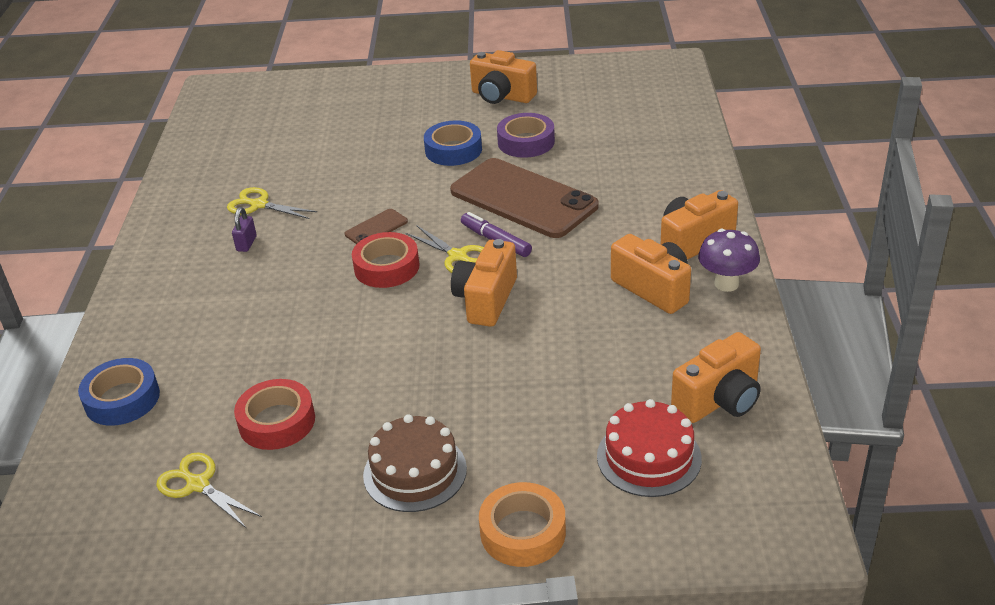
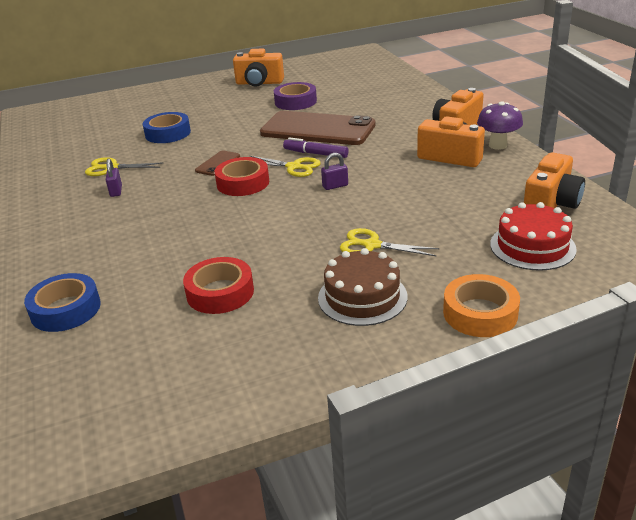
camera: 20 degrees left, 5 degrees down
(198, 484) = (177, 351): yellow scissors -> yellow scissors (372, 245)
(453, 150) = (245, 114): blue tape -> blue tape (168, 133)
(486, 300) = (335, 186): orange camera -> purple padlock

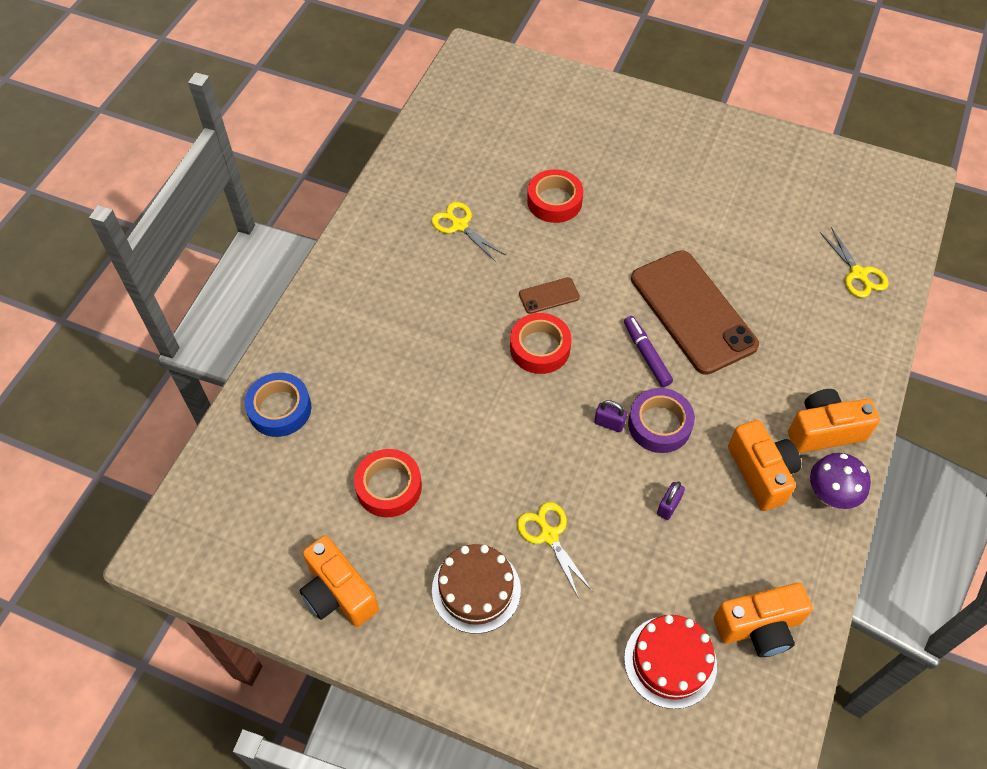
camera: 40 degrees right, 25 degrees up
(116, 191) = (433, 270): purple padlock -> purple padlock (668, 506)
(168, 133) = (554, 201): blue tape -> red tape
(259, 83) = (729, 166): orange camera -> orange camera (338, 593)
(293, 167) = (605, 360): yellow scissors -> yellow scissors (858, 274)
(295, 102) = (726, 238): purple tape -> purple tape (659, 424)
(480, 313) = (535, 691): orange tape -> none

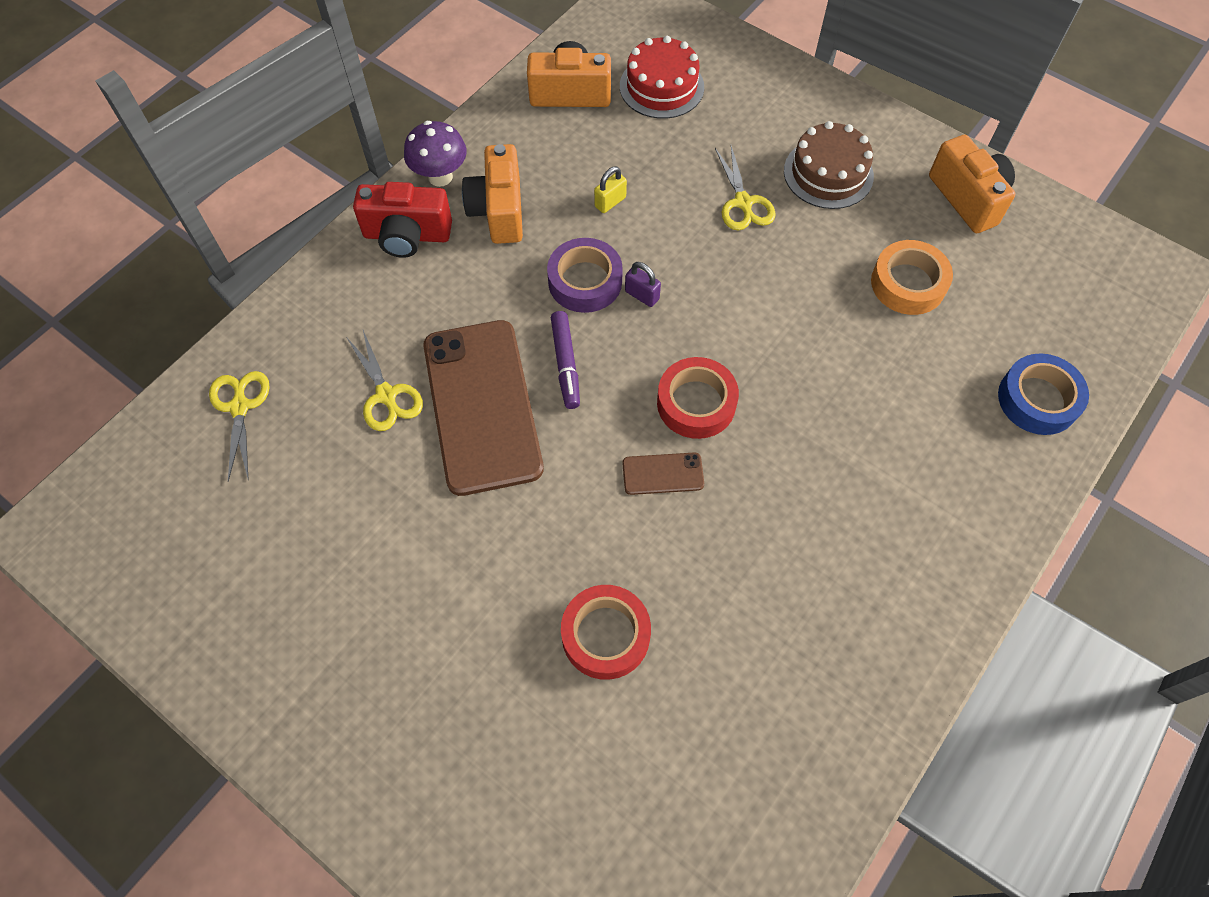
camera: 165 degrees left, 5 degrees up
(389, 487) = (908, 283): red tape -> orange tape
(460, 225) = (764, 625): yellow scissors -> yellow scissors (386, 395)
(668, 506) = (610, 202): purple padlock -> yellow padlock
(824, 431) = (407, 235): orange camera -> red camera

